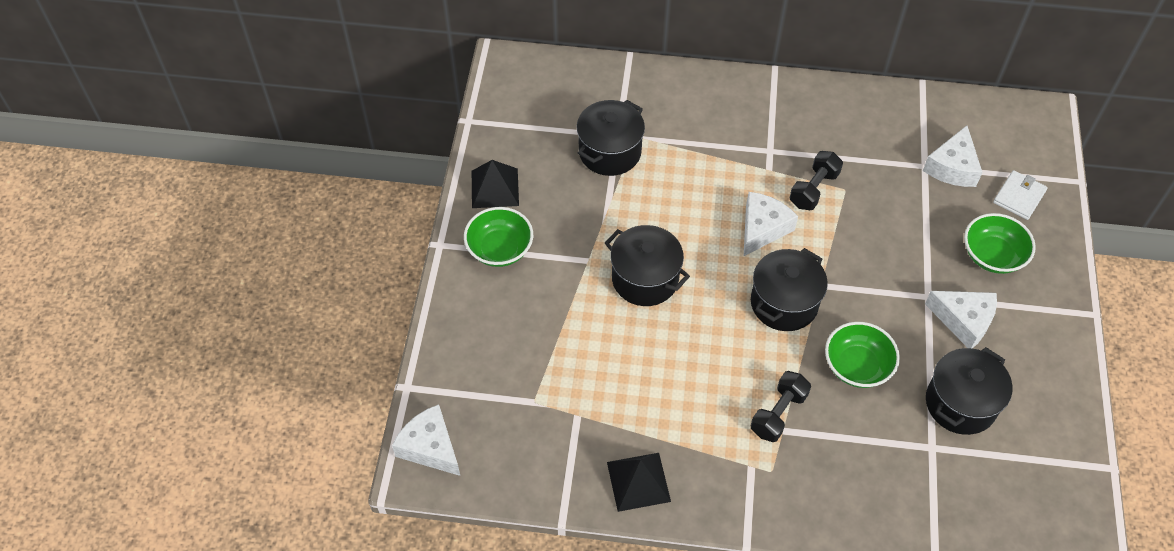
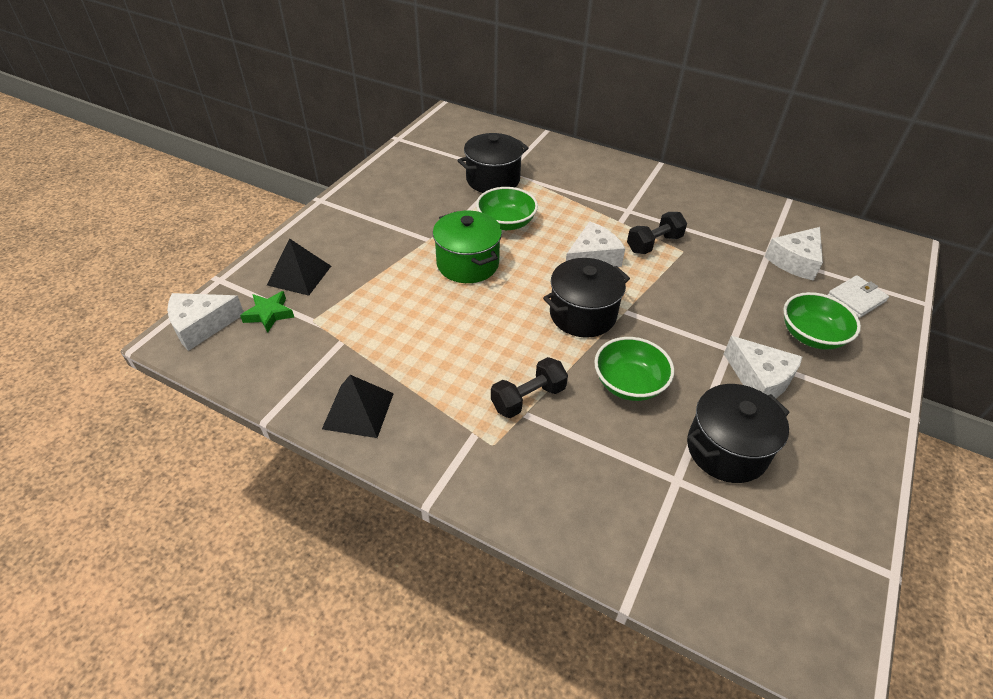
camera: 20 degrees right, 10 degrees down
(430, 447) = (201, 326): white cheese -> white cheese turned 90 degrees counterclockwise
(487, 410) = (269, 314): none -> green star
(495, 188) = (388, 178): black pyramid -> black pyramid (299, 275)
(500, 249) = (363, 214): green bowl -> green bowl (506, 223)
(645, 279) = (467, 264): black pot -> green pot

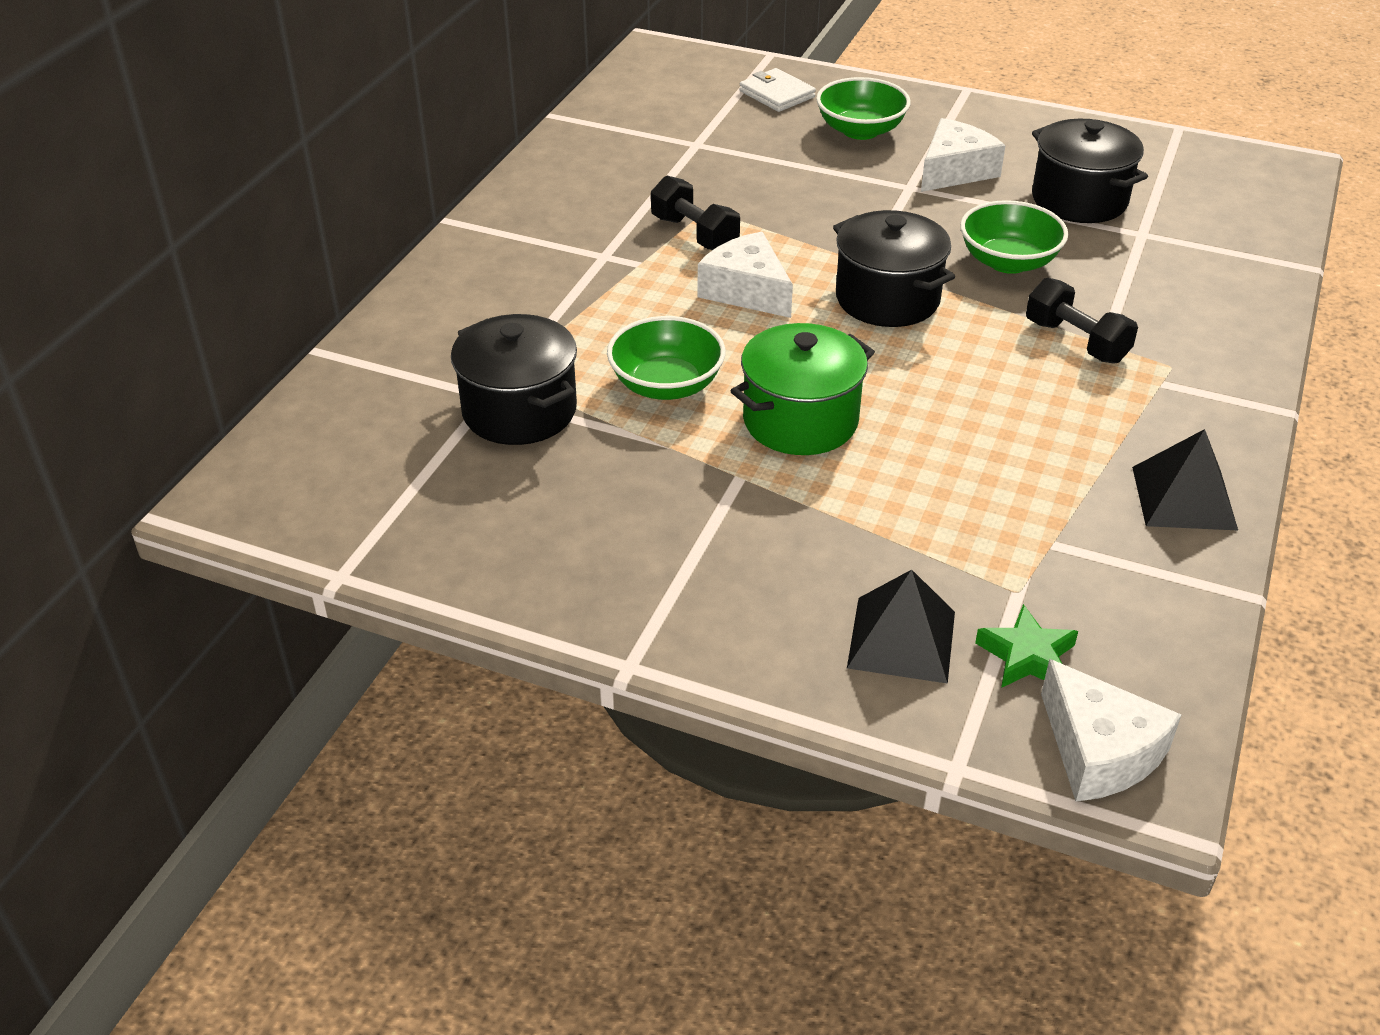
camera: 95 degrees left, 5 degrees down
(795, 261) = (708, 126): white cheese -> none

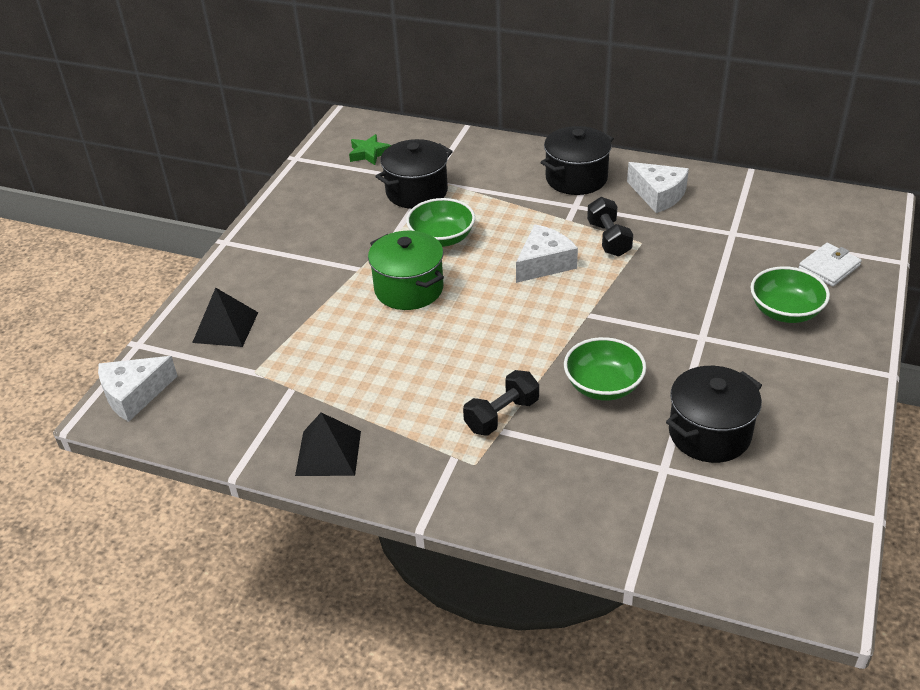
camera: 90 degrees right, 0 degrees up
(694, 234) = (609, 239): black dumbbell -> black dumbbell turned 60 degrees counterclockwise
(887, 299) = (543, 324): black pot -> black pot (576, 178)
(955, 171) = (735, 362): white cheese -> white cheese (658, 195)
(1027, 656) = (204, 372): green star -> green star (369, 153)

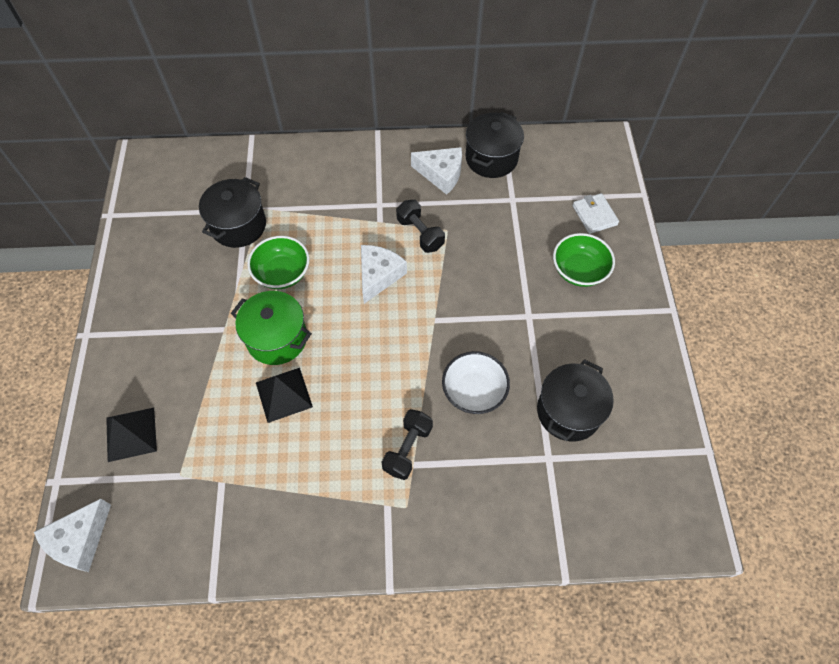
camera: 25 degrees left, 20 degrees up
(328, 453) = (283, 540): black pyramid -> black pyramid (284, 394)
(369, 153) = (176, 192): green star -> none
(576, 178) = (369, 173): black pot -> black pot (491, 158)
(603, 386) = (474, 391): green bowl -> white bowl
(829, 267) = (594, 215): white wallet -> white wallet turned 45 degrees counterclockwise

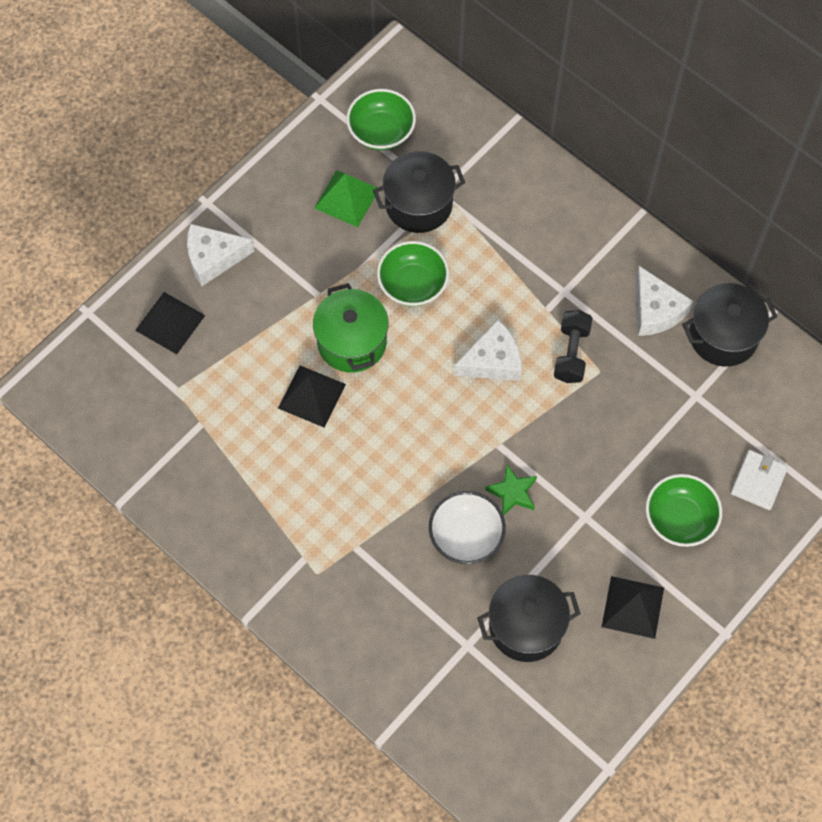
camera: 45 degrees right, 5 degrees up
(80, 540) = (68, 374): white cheese -> white cheese (213, 258)
(171, 204) = (381, 131): none -> green bowl
(186, 257) = (347, 198): none -> green pyramid
(407, 449) = (364, 531): black dumbbell -> none
(473, 340) = (512, 492): none -> green star
(612, 342) = (633, 607): none -> black pyramid

